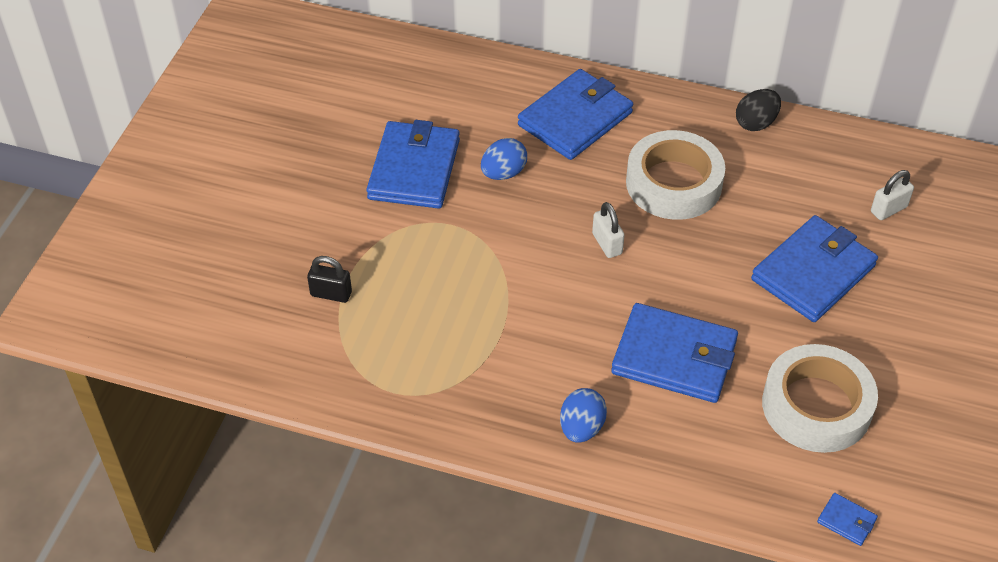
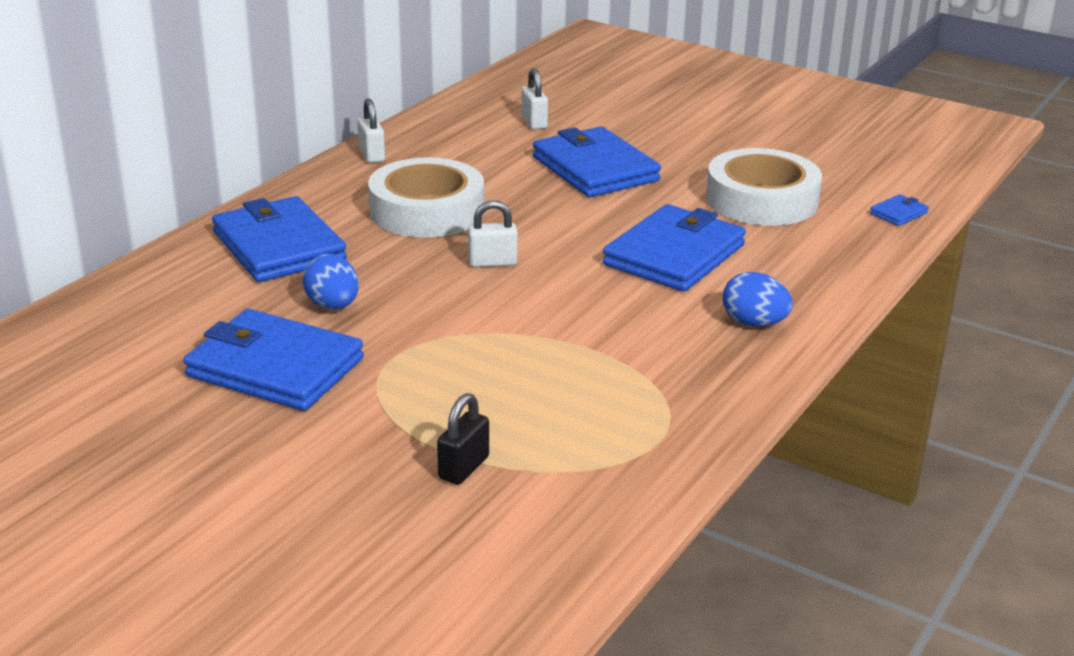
camera: 75 degrees left, 20 degrees down
(756, 123) = (371, 155): black egg -> white padlock

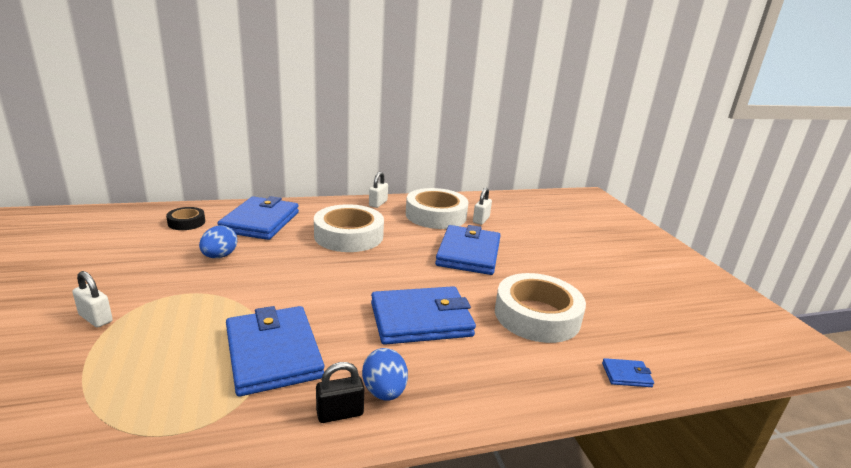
camera: 40 degrees right, 5 degrees down
(181, 294) = (186, 222): none -> black tape
(275, 367) = (138, 270): blue wallet -> blue wallet (273, 353)
(464, 468) = (69, 373): black padlock -> black padlock (340, 413)
(473, 139) = (436, 215): none -> white tape
(492, 262) = (324, 273): white padlock -> white padlock (96, 318)

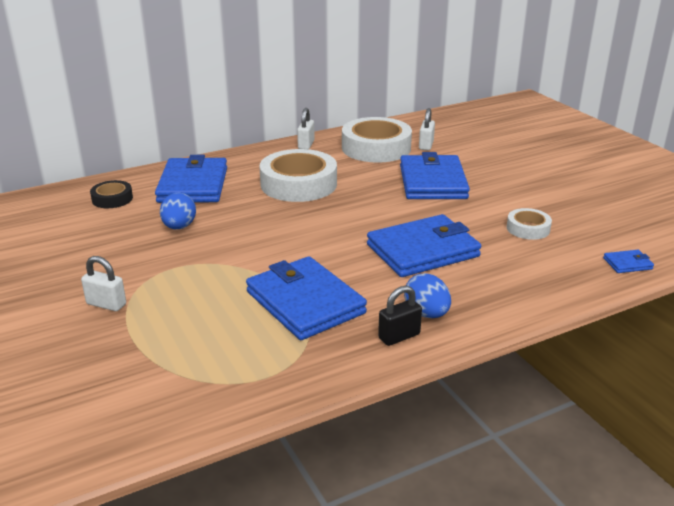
camera: 10 degrees left, 5 degrees up
(537, 315) = (528, 228): white tape -> white tape, size x0.50

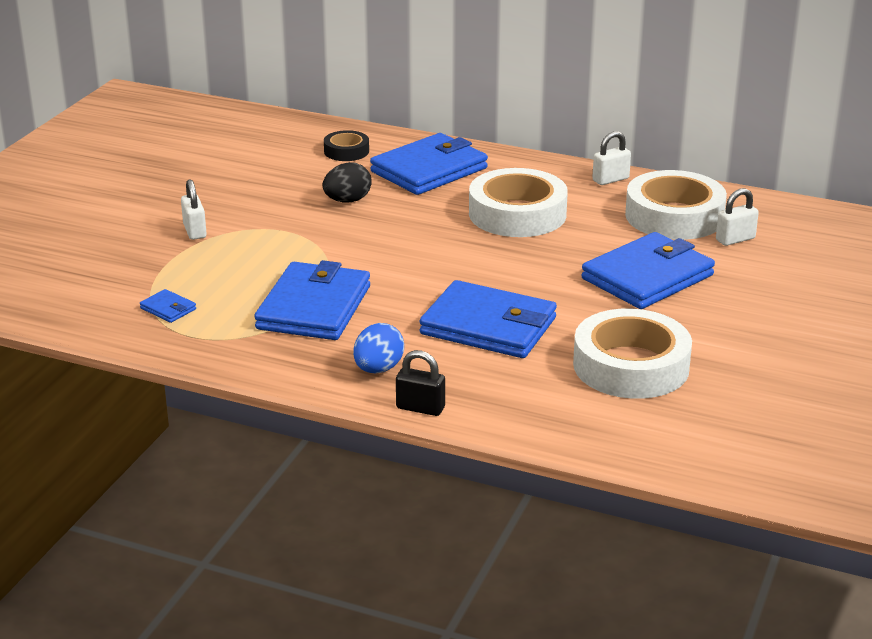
camera: 50 degrees right, 0 degrees up
(179, 227) = (347, 201): blue egg -> black egg
(399, 336) = (324, 369): black padlock -> black padlock (420, 408)
(528, 228) = (631, 366): white tape -> white tape, size x1.99
(627, 264) = (645, 447): blue wallet -> blue wallet (168, 309)

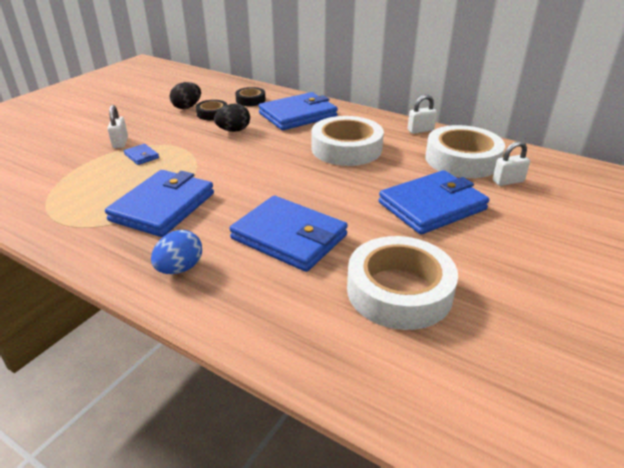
camera: 10 degrees right, 5 degrees up
(168, 309) = (58, 197): blue wallet -> blue wallet (141, 156)
(256, 170) = (187, 107): none -> black egg
(301, 177) = (212, 114): none -> black tape
(420, 408) = (194, 315): black padlock -> none

